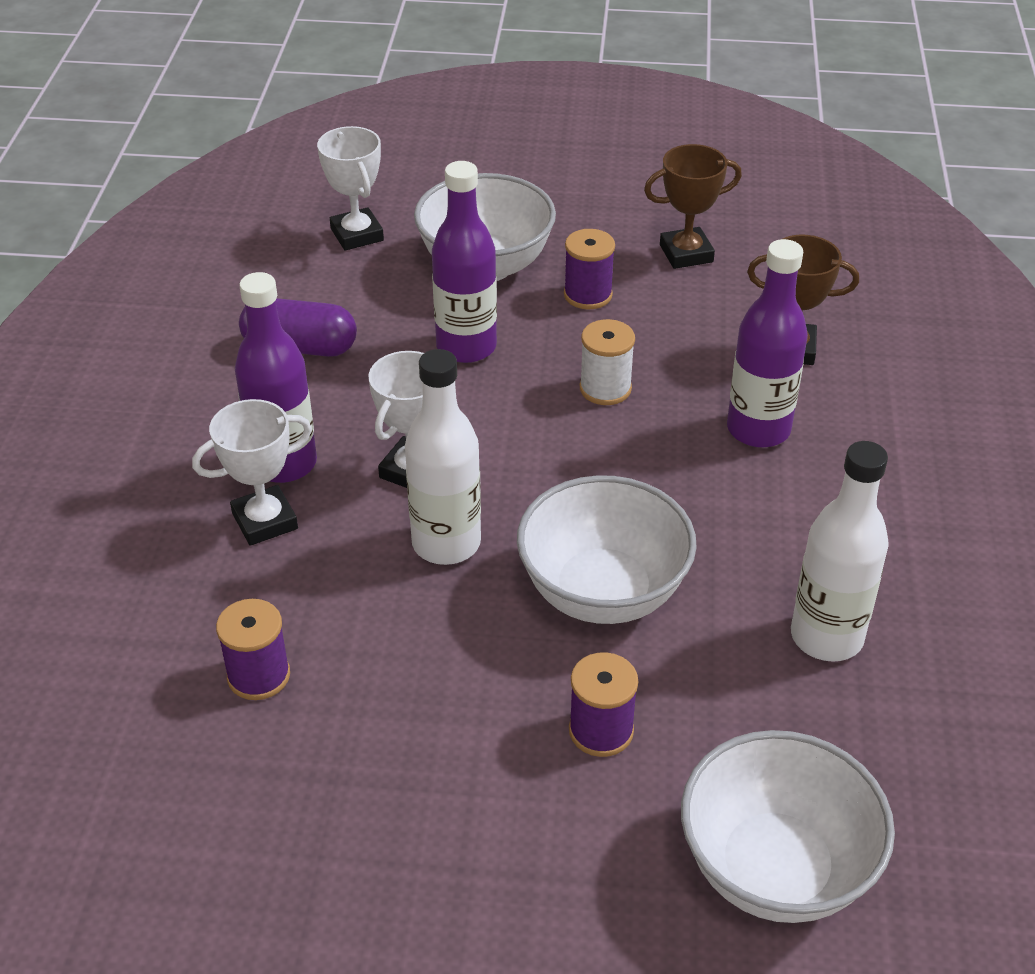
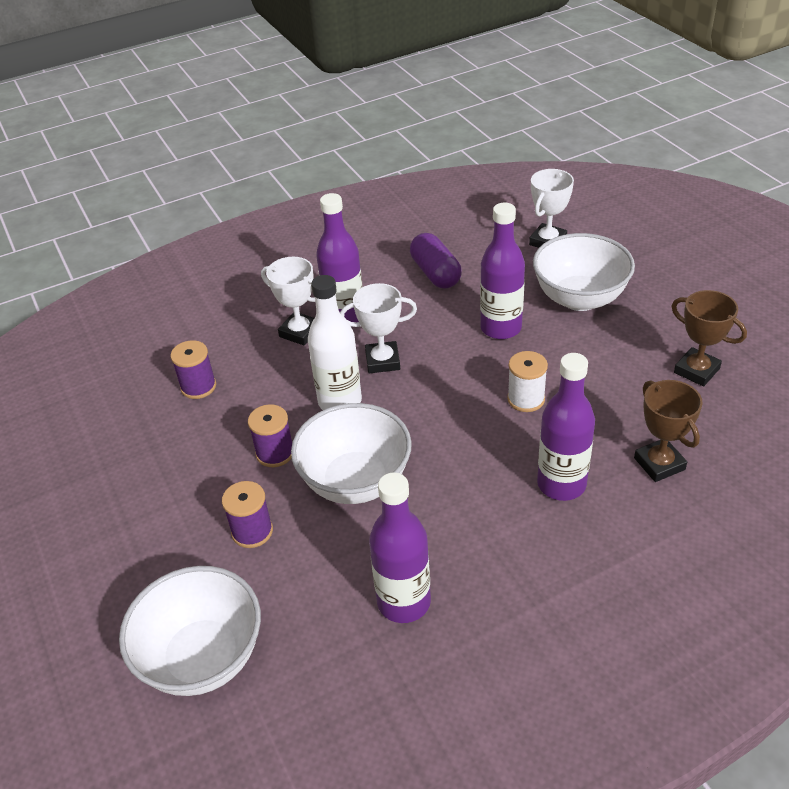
camera: 60 degrees right, 0 degrees up
(588, 295) = (602, 350): purple spool -> purple spool (275, 453)
(826, 637) = (404, 602): white bottle -> purple bottle

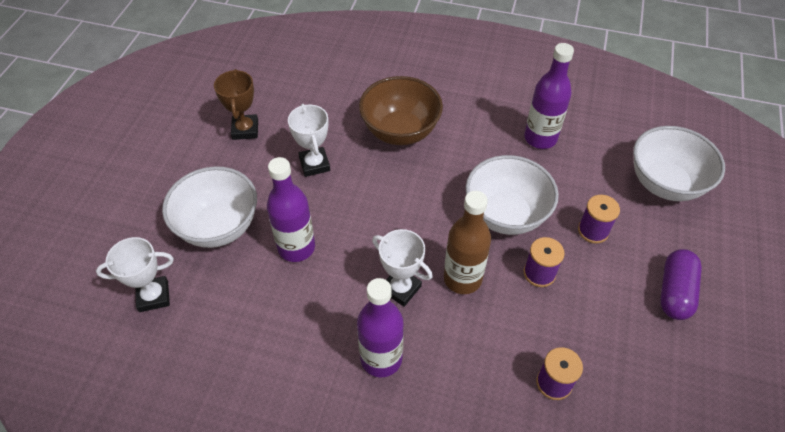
camera: 140 degrees left, 10 degrees up
(300, 332) = (430, 373): white trophy -> white trophy (314, 164)
(340, 401) = (462, 279): white bottle -> brown bottle
(435, 273) = (267, 341): purple capsule -> purple capsule (675, 292)
(526, 399) = (352, 187): white spool -> none
(561, 484) = (400, 131): purple bottle -> brown bowl
(659, 464) = (342, 105): brown trophy -> none

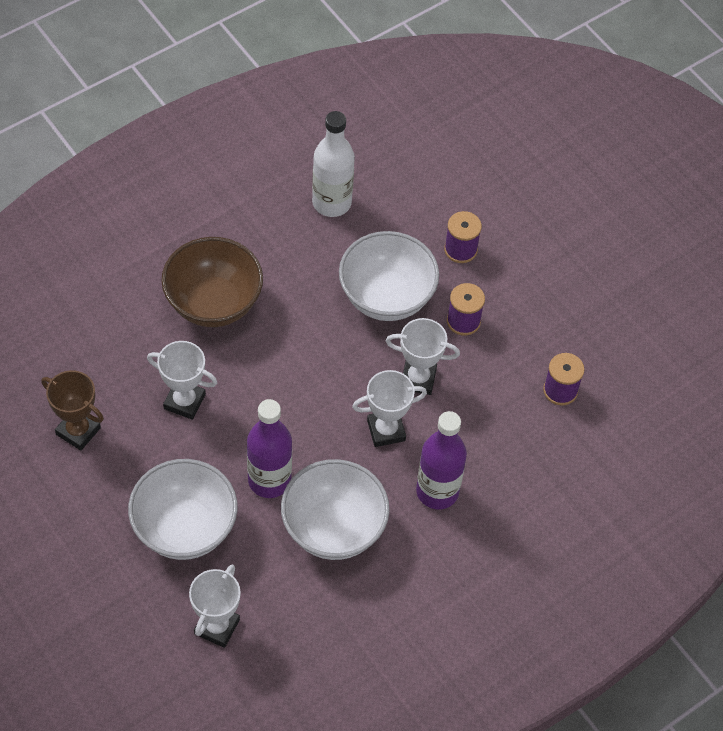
camera: 55 degrees left, 5 degrees up
(462, 279) = (418, 379): brown bottle -> white trophy
(540, 138) = (331, 202): purple bottle -> white bottle
(665, 183) = (466, 158): white bowl -> white bowl (333, 528)
(675, 292) = (562, 246): purple capsule -> none

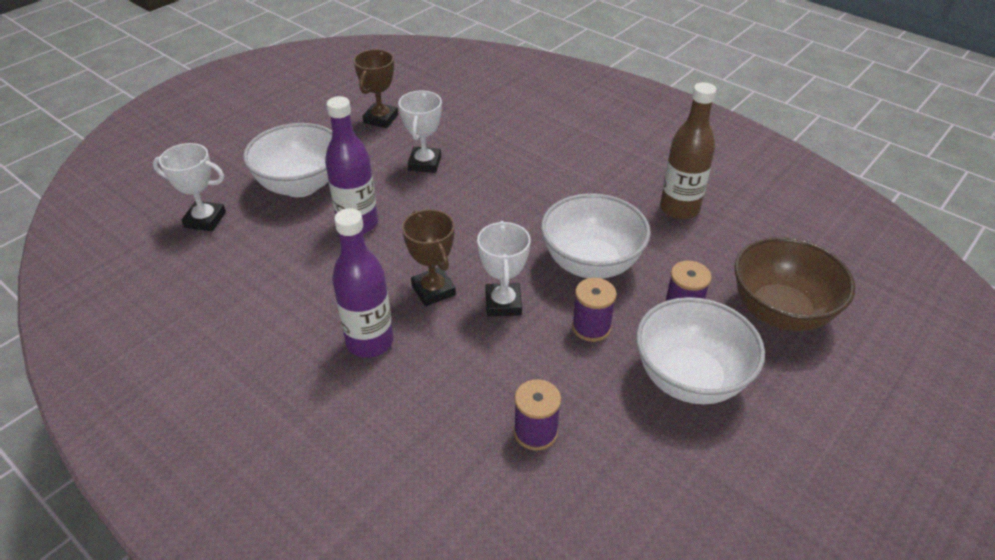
camera: 80 degrees right, 15 degrees down
(213, 303) = (530, 161): brown bowl -> brown bowl (780, 312)
(331, 202) = (679, 209): white bottle -> brown bottle
(333, 528) = (313, 273): white bowl -> white bowl (689, 379)
(386, 430) = (433, 290): white trophy -> brown trophy

